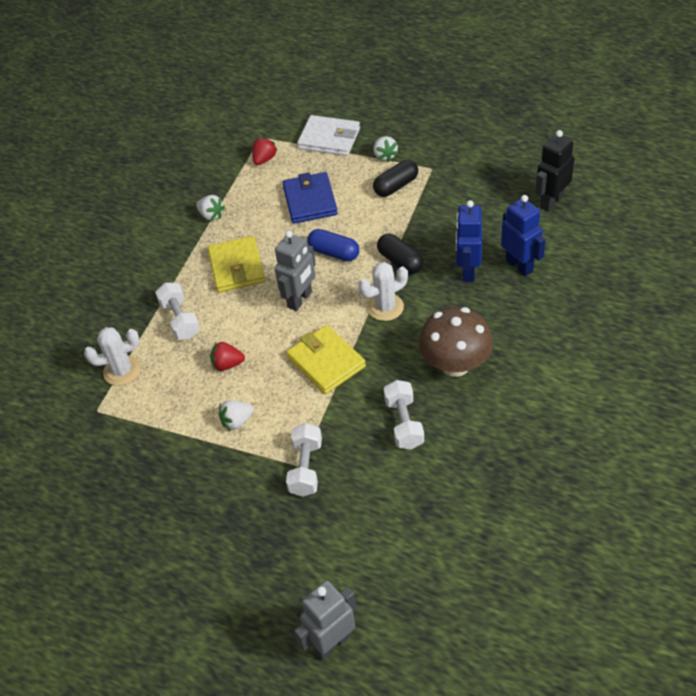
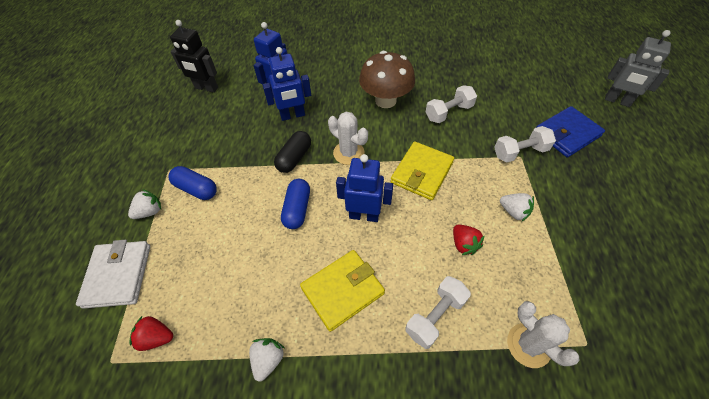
camera: 115 degrees left, 5 degrees up
(300, 299) = (364, 215): grey robot -> blue robot
(310, 201) = (227, 257): blue wallet -> blue wallet (567, 134)
(396, 186) = (196, 189): black capsule -> blue capsule

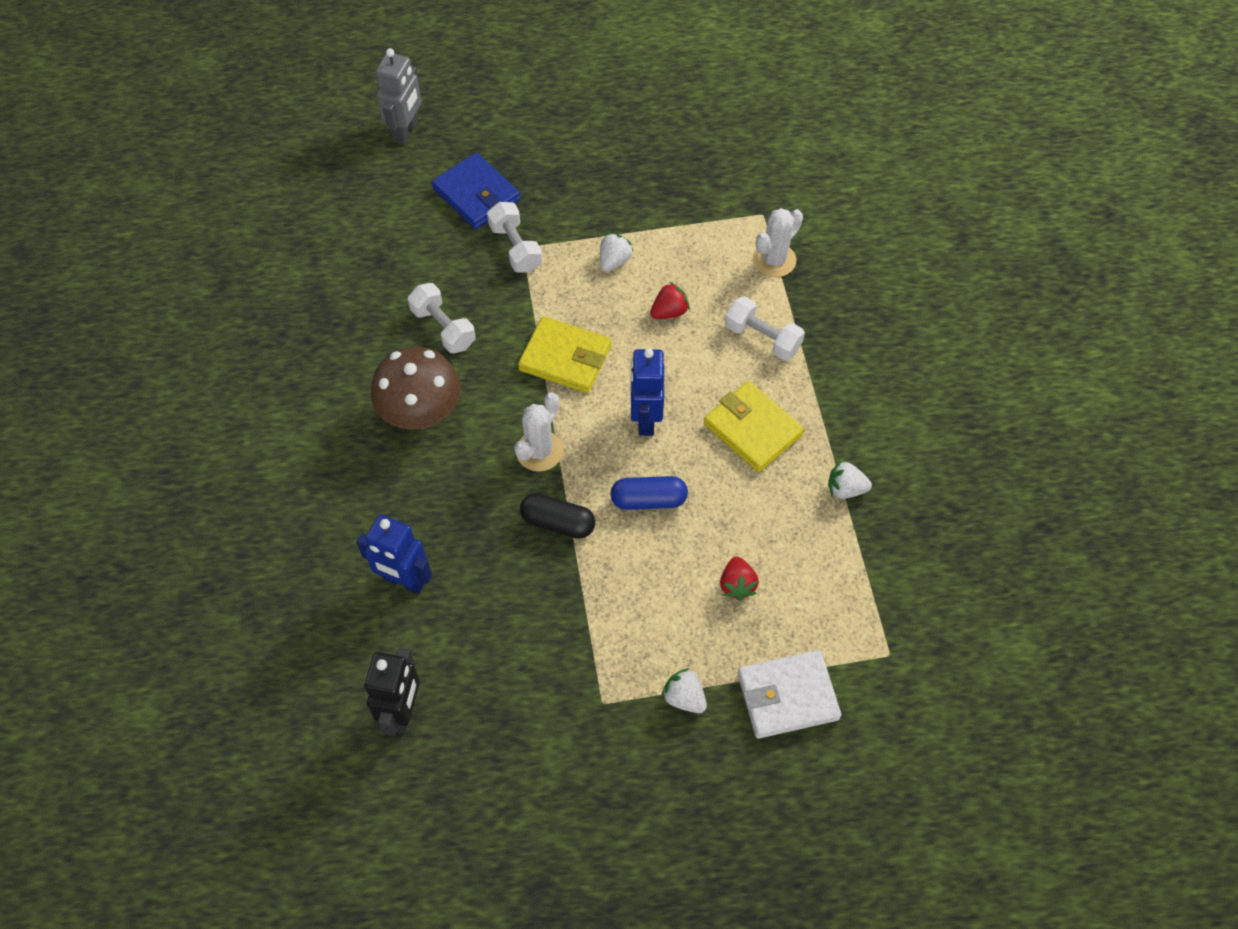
camera: 100 degrees left, 5 degrees up
(156, 337) = (851, 614): red strawberry -> red strawberry (737, 585)
(196, 189) = (634, 645): blue capsule -> none
(292, 115) = (466, 544): blue robot -> none

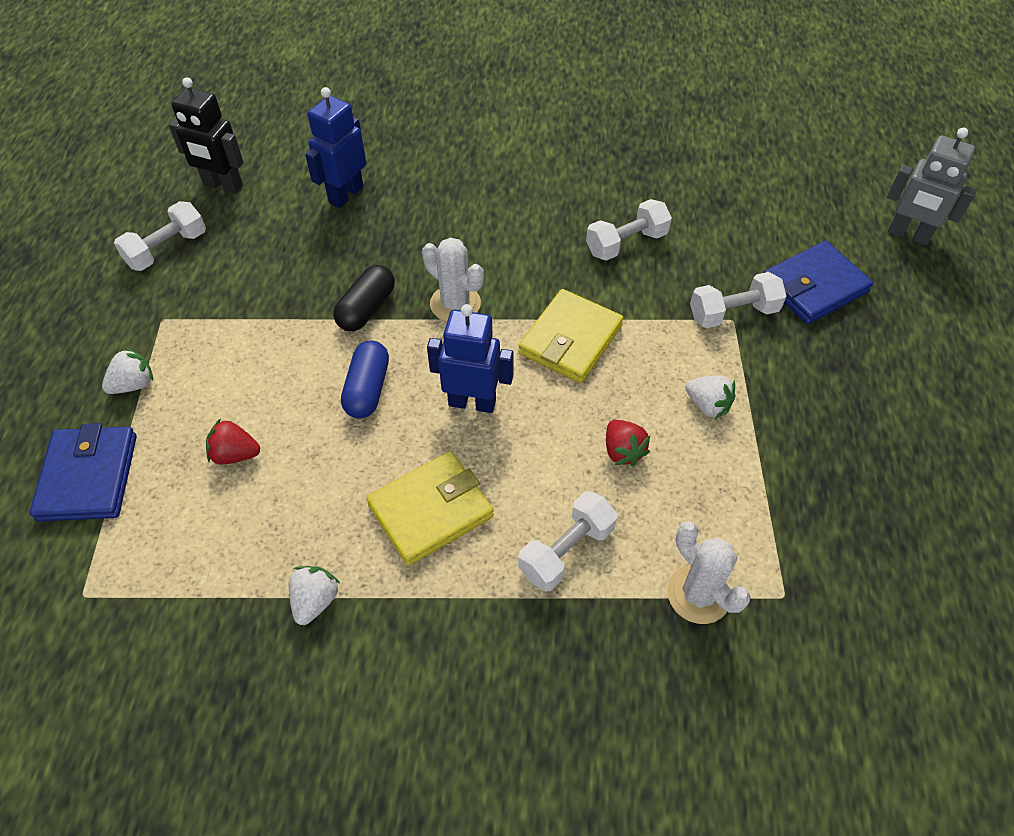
camera: 100 degrees right, 5 degrees down
(421, 413) = (523, 219): brown mushroom -> none
(508, 734) = (167, 249): none -> white dumbbell
(787, 696) = (88, 477): white wallet -> blue wallet

